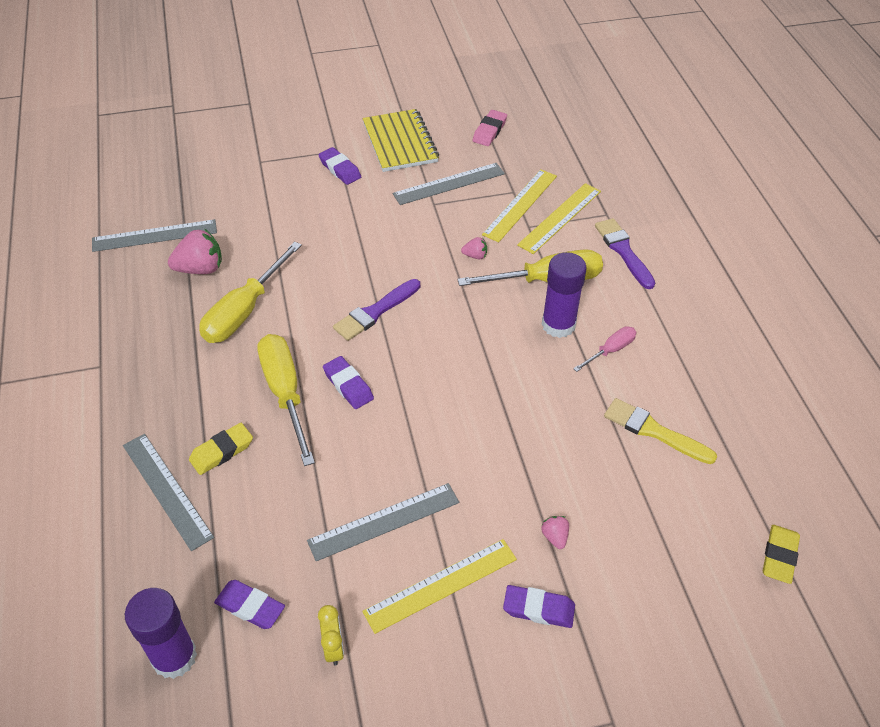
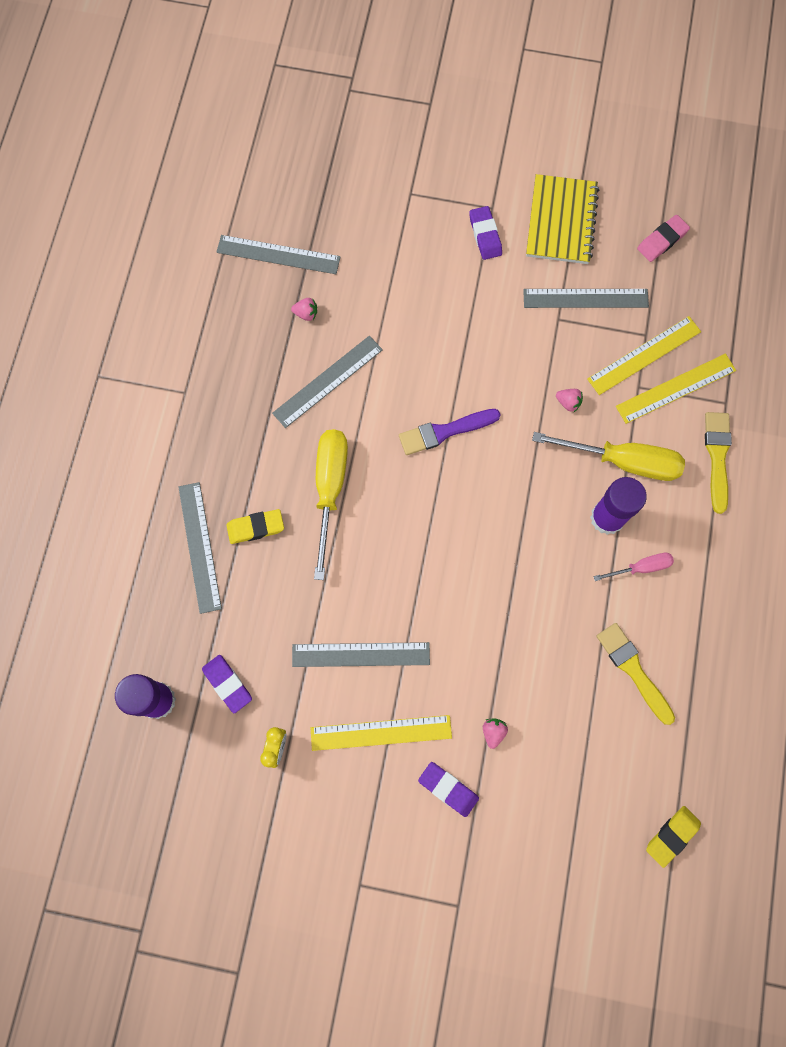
camera: 25 degrees right, 25 degrees up
(200, 269) = (306, 314): pink strawberry -> pink strawberry, size x0.50
(244, 311) = (328, 381): yellow screwdriver -> grey ruler
(348, 385) = (387, 504): purple eraser -> none
(623, 251) = (717, 457): purple brush -> yellow brush

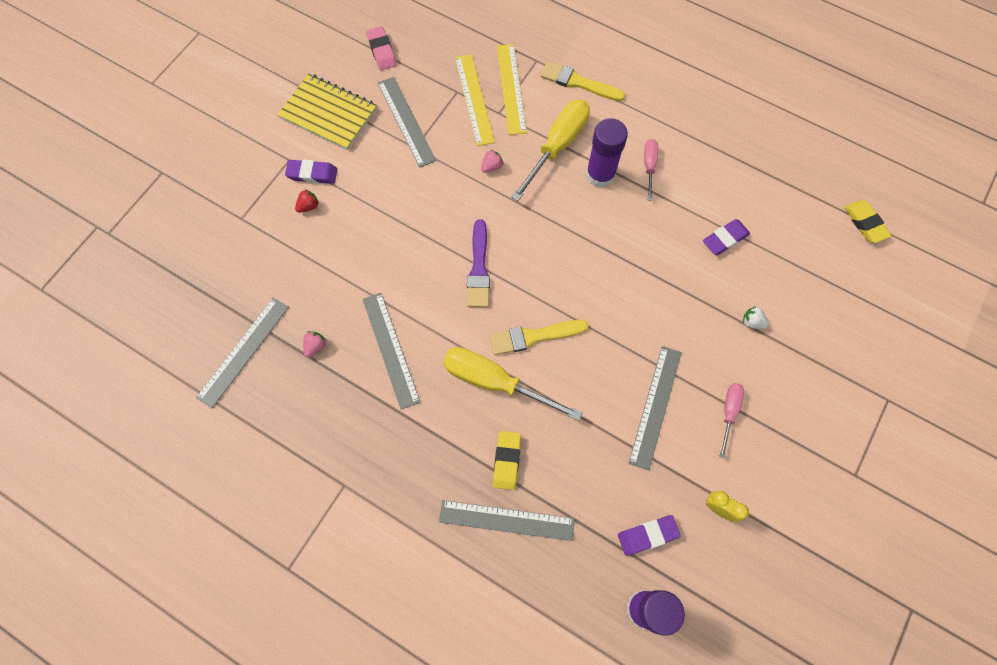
camera: 70 degrees left, 5 degrees down
(381, 732) = (729, 412): yellow ruler -> pink screwdriver
(448, 247) = (308, 206): none -> red strawberry
(448, 789) = (790, 374): purple eraser -> purple eraser (725, 239)
(493, 732) = (752, 322): pink strawberry -> white strawberry
(585, 298) = (406, 121): grey ruler -> grey ruler turned 45 degrees counterclockwise
(633, 670) = (729, 202): yellow brush -> yellow brush (533, 337)

